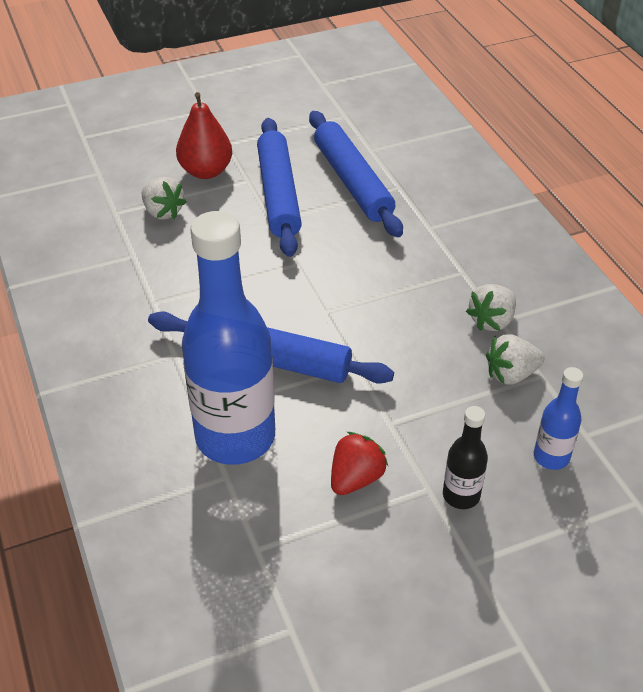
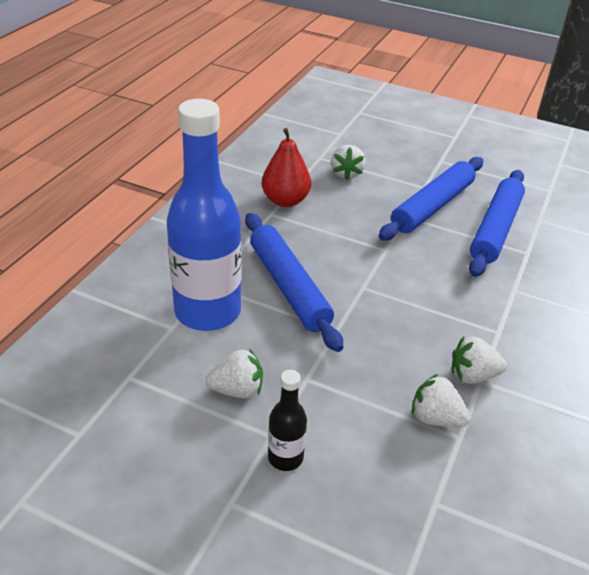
camera: 45 degrees right, 5 degrees down
(206, 171) = (404, 168): red pear -> red pear (285, 201)
(356, 478) = (237, 390): red strawberry -> white strawberry
(551, 457) = (385, 492): blue bottle -> none

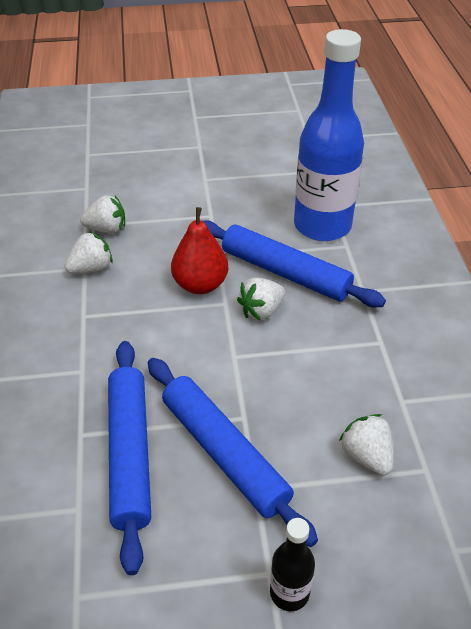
camera: 150 degrees right, 5 degrees up
(237, 390) = (248, 191): white strawberry -> white strawberry (261, 311)
(285, 201) = (386, 367): red pear -> red pear (200, 285)
(285, 457) = (187, 173): black bottle -> black bottle (289, 592)
(432, 206) = (224, 453): blue rolling pin -> blue rolling pin turned 45 degrees counterclockwise

